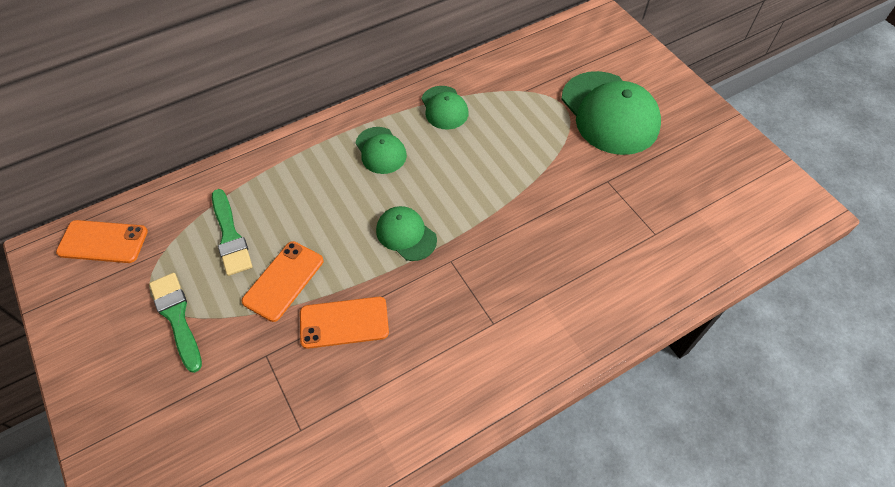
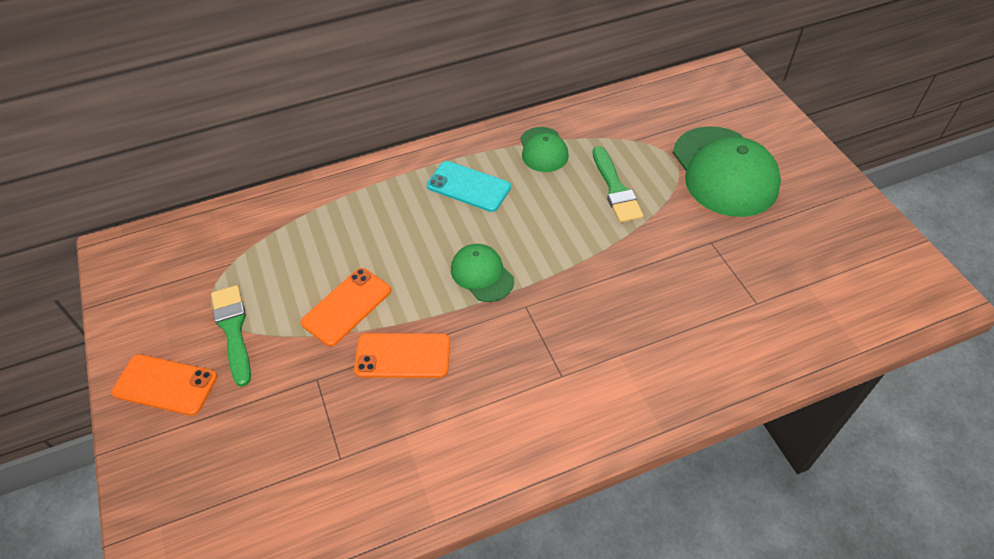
camera: 10 degrees right, 5 degrees down
(103, 242) = (173, 248): orange phone -> orange phone (165, 385)
(230, 236) = (300, 256): green brush -> green brush (615, 189)
(380, 150) = (468, 186): green cap -> turquoise phone

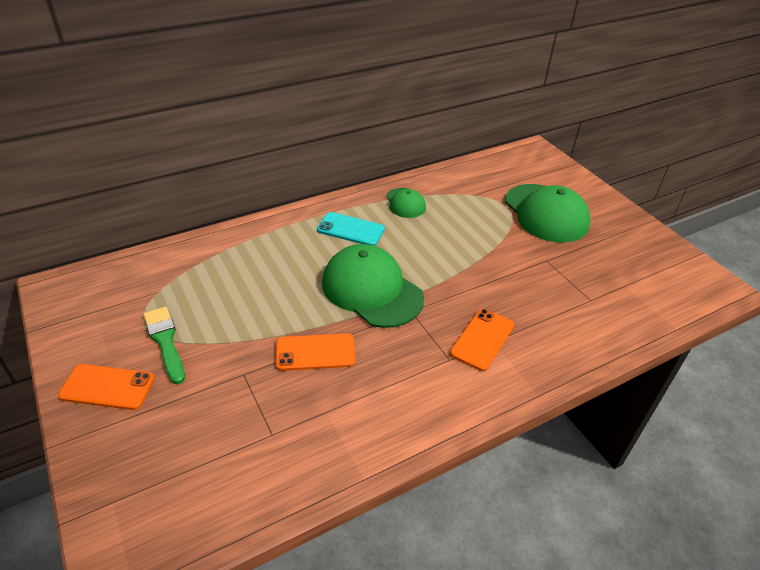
camera: 10 degrees left, 10 degrees down
(347, 306) = (262, 318): orange phone -> orange phone (482, 339)
(482, 274) = (372, 290): green cap -> green cap, size x1.90
(615, 189) = (466, 227): green brush -> none

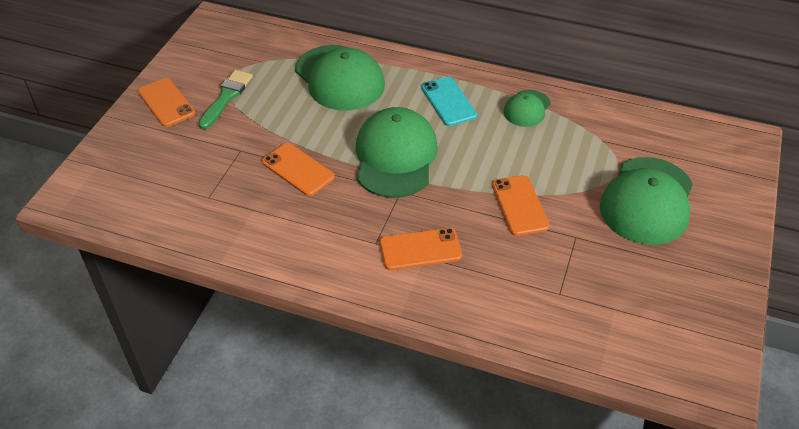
camera: 50 degrees right, 5 degrees up
(246, 263) = (339, 78): none -> green cap
(492, 264) = (519, 205): none -> orange phone

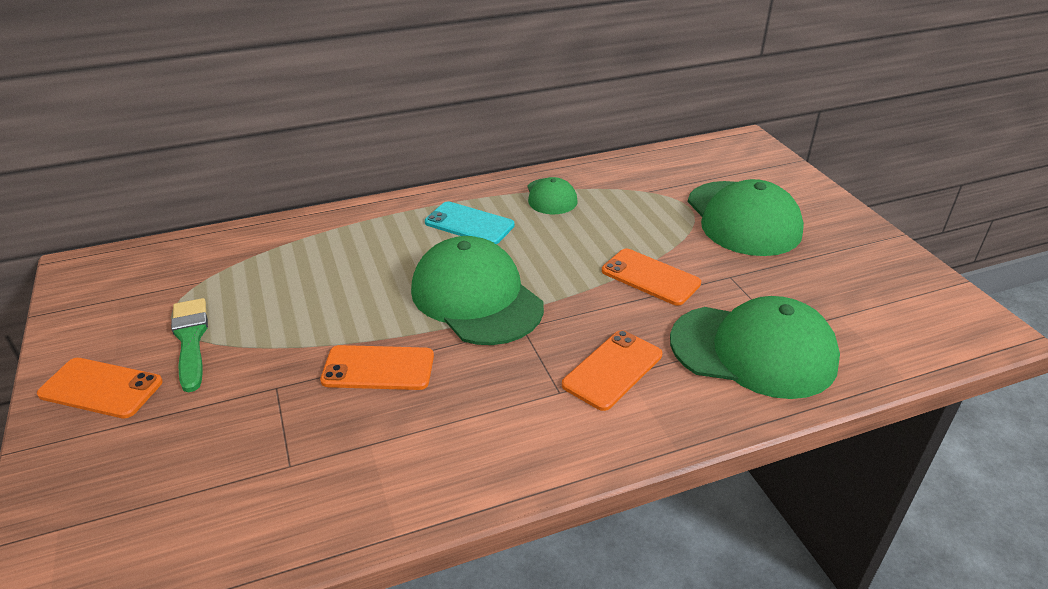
camera: 40 degrees left, 10 degrees down
(339, 78) = (322, 255): green cap -> green cap (753, 351)

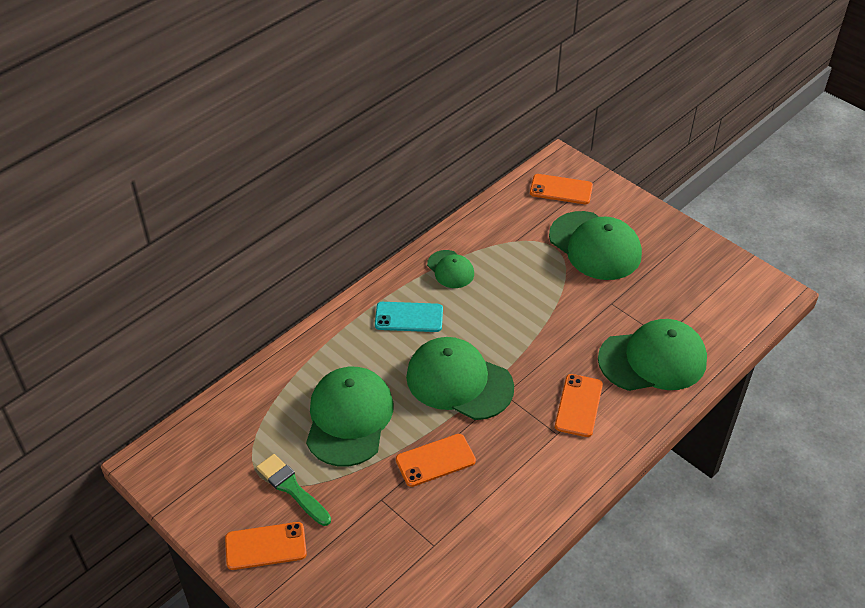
camera: 25 degrees left, 10 degrees up
(319, 293) = (349, 418): none -> green cap
(650, 277) = (561, 322): orange phone -> orange phone (561, 189)

